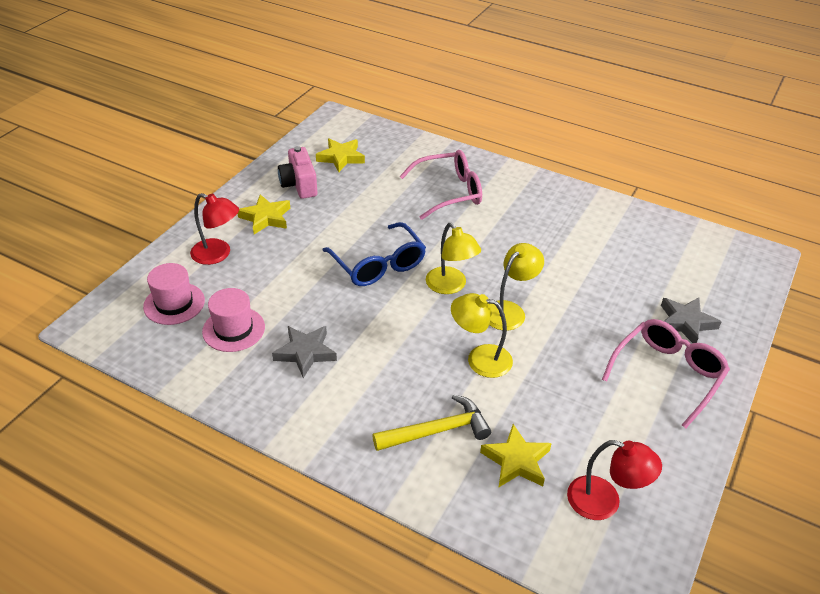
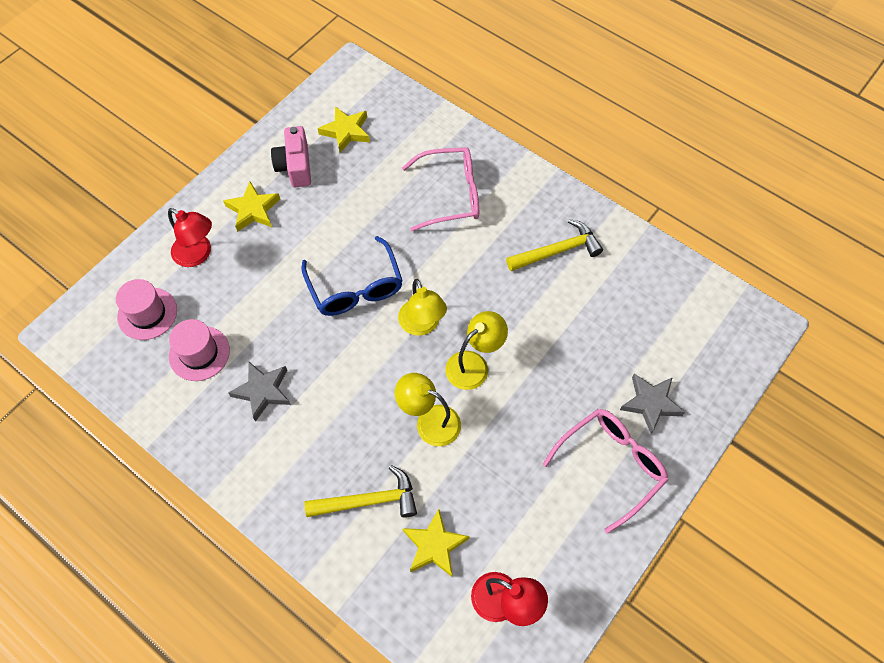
camera: 10 degrees right, 20 degrees up
(559, 222) = (557, 251): none -> yellow hammer

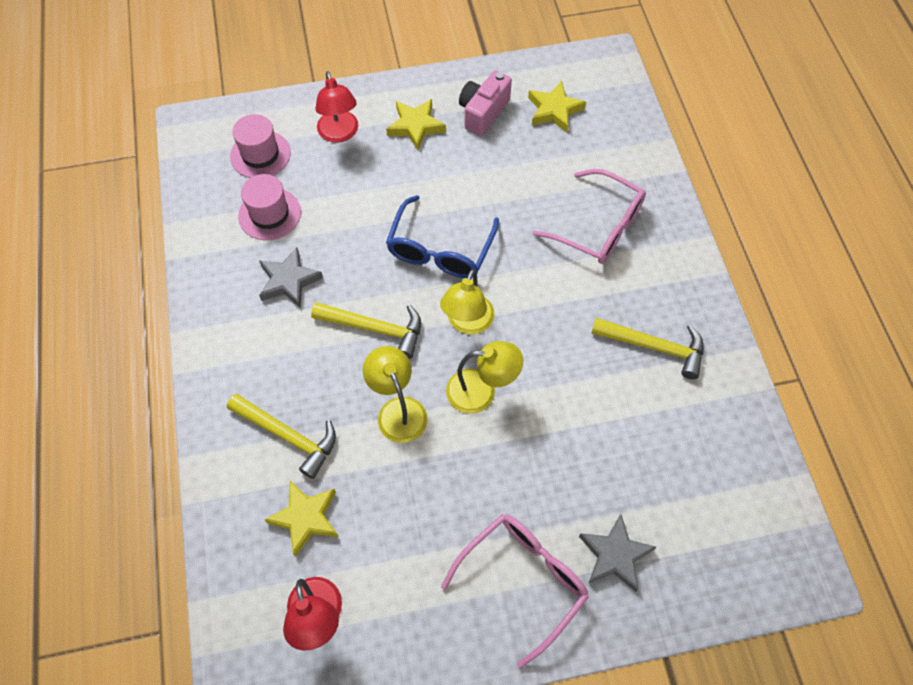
camera: 40 degrees right, 0 degrees up
(360, 378) = (375, 329): none -> yellow hammer
(611, 465) = (523, 580): pink glasses -> pink glasses turned 45 degrees counterclockwise

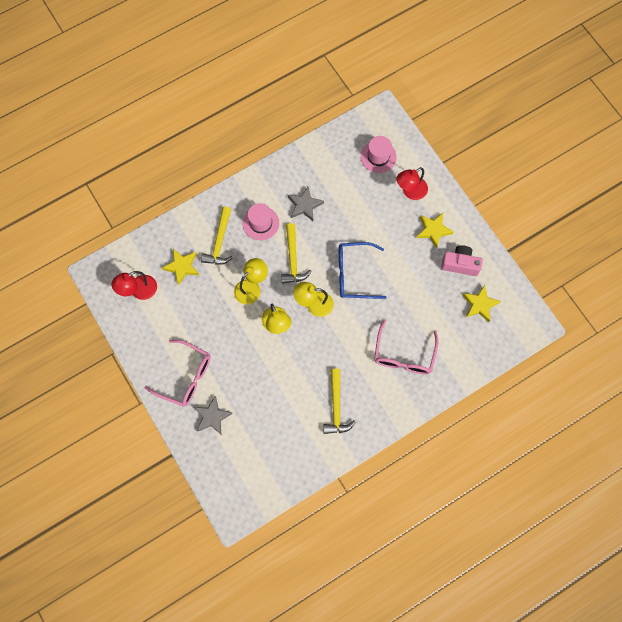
camera: 70 degrees right, 10 degrees up
(269, 214) = (341, 178): pink hat -> pink hat (261, 223)

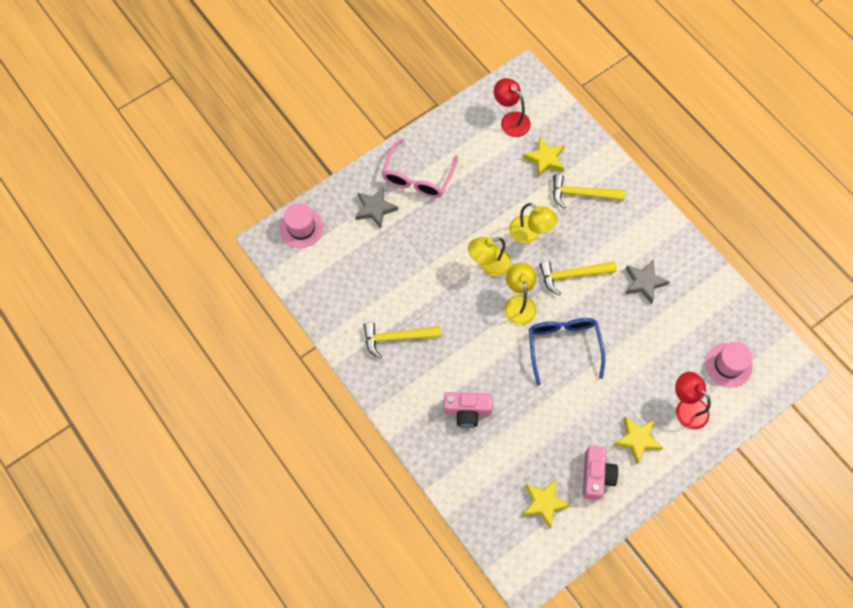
camera: 85 degrees right, 5 degrees down
(261, 223) = (612, 236): pink hat -> pink hat (301, 228)
(404, 355) = (467, 411): pink glasses -> pink camera

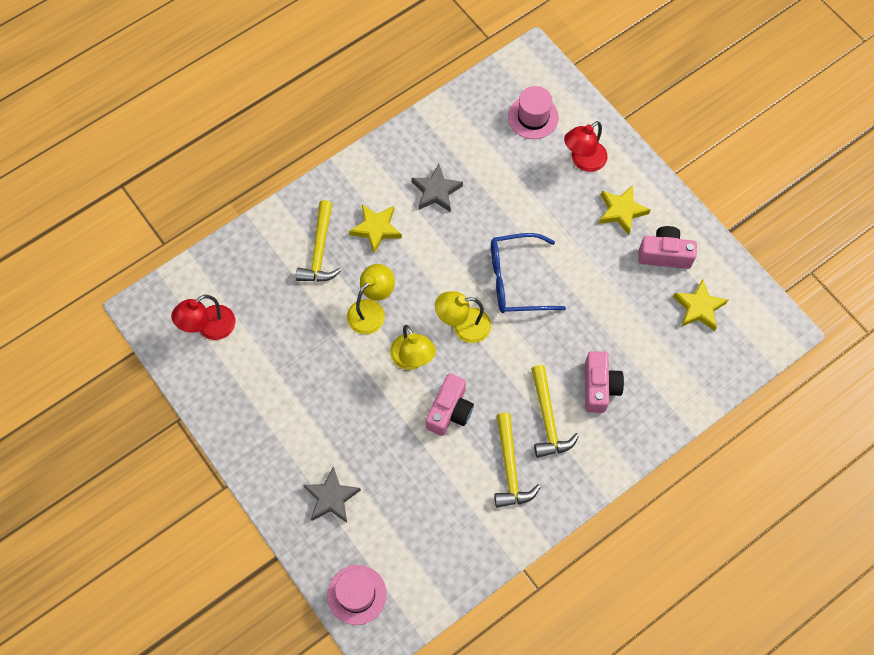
camera: 90 degrees left, 0 degrees up
(417, 177) = (288, 444): pink glasses -> none
(444, 292) = (450, 411): none -> pink camera
(545, 159) = (269, 289): yellow star -> yellow star (376, 229)
(572, 275) = (427, 266): yellow hammer -> yellow hammer (547, 419)

